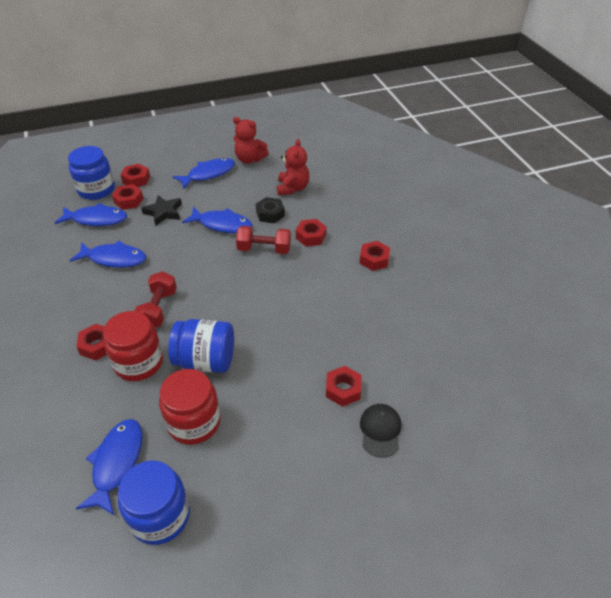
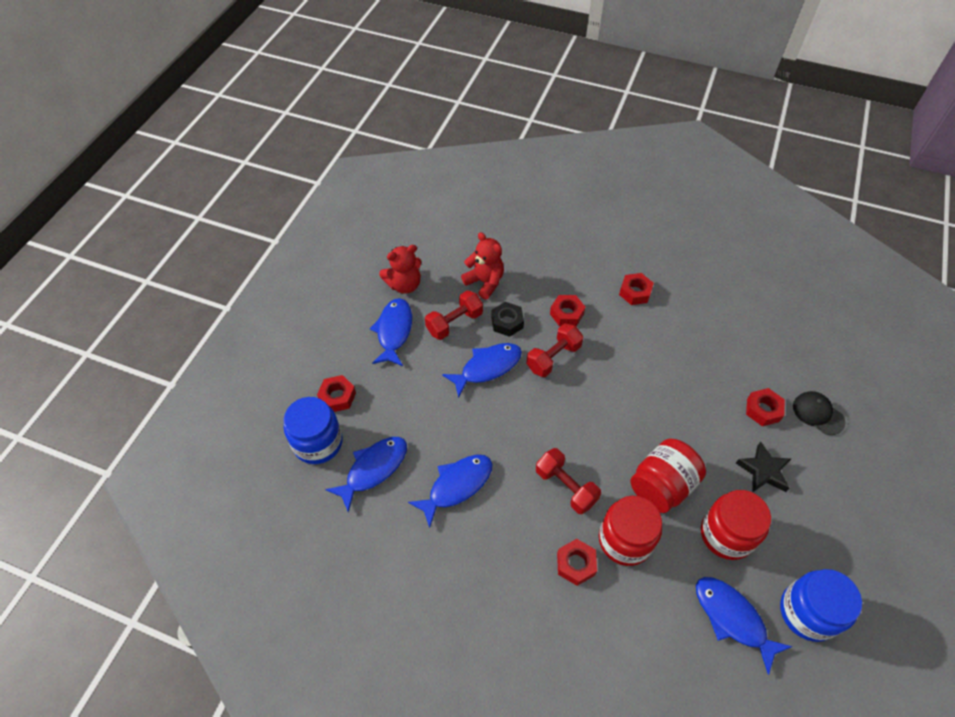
camera: 50 degrees left, 10 degrees up
(129, 201) = (369, 423): red nut -> none
(163, 212) = (421, 404): black star -> black star (763, 471)
(205, 360) = (661, 486): blue jar -> red jar
(243, 193) = (454, 323): none -> red dumbbell

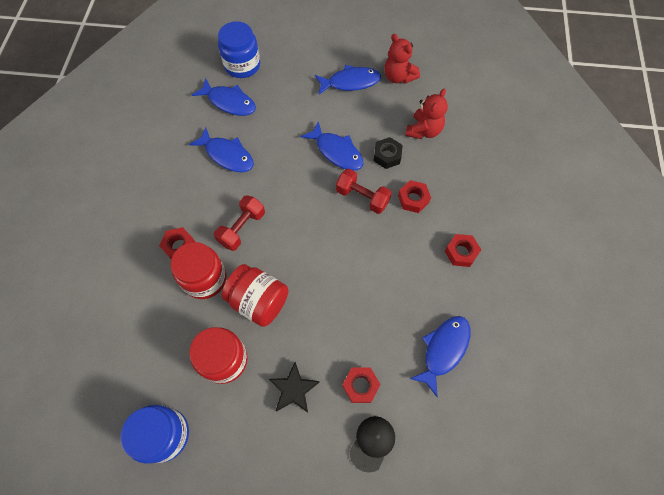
camera: 75 degrees right, 10 degrees up
(337, 397) = (282, 65): red nut -> none
(454, 323) = (373, 119): red dumbbell -> none
(732, 618) = (152, 370): blue fish -> blue fish (443, 350)

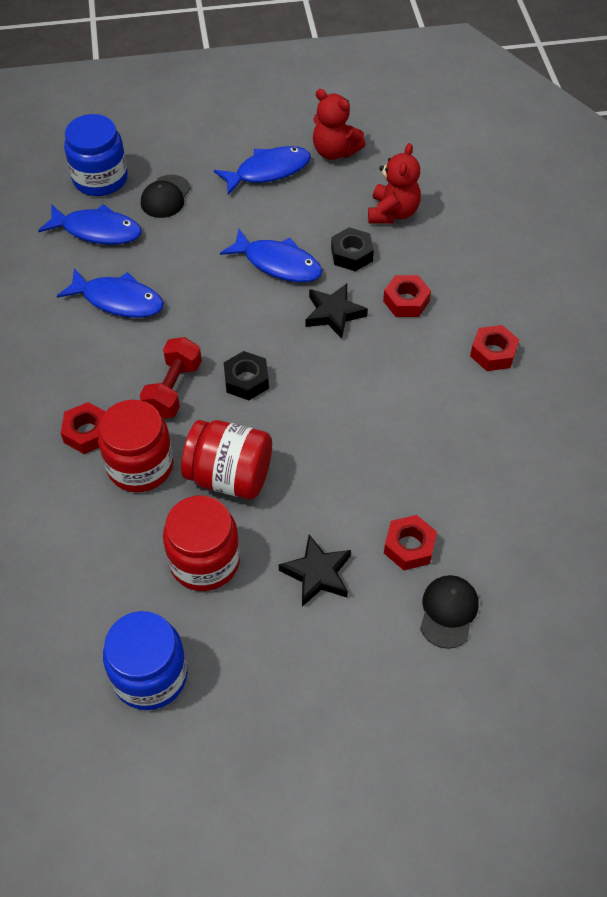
camera: 15 degrees left, 10 degrees down
(279, 87) = (165, 197): none -> black cap
(290, 233) = (246, 380): none -> black nut
(362, 197) = (334, 314): red dumbbell -> black star
(443, 350) = (508, 476): blue fish -> none

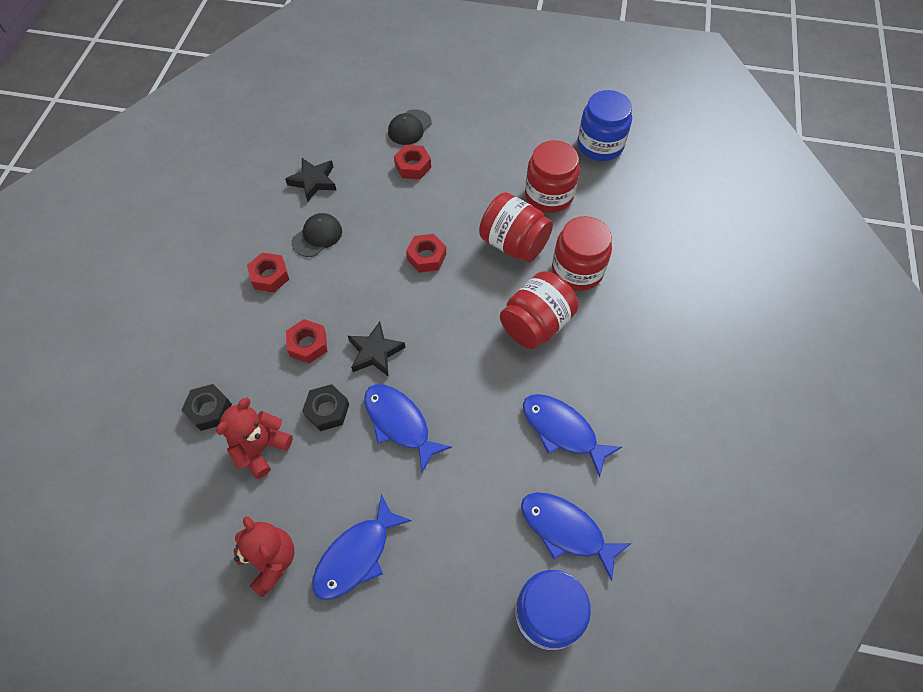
camera: 160 degrees left, 5 degrees up
(87, 432) = (613, 308): red nut -> red nut (426, 257)
(165, 197) = (481, 556): black cap -> black cap (317, 236)
(173, 389) = (536, 324): red dumbbell -> red jar
(246, 380) = (474, 313): black nut -> black nut (209, 410)
(268, 171) = (356, 555): blue fish -> blue fish turned 45 degrees counterclockwise
(317, 574) = (478, 168): black star -> black star (313, 181)

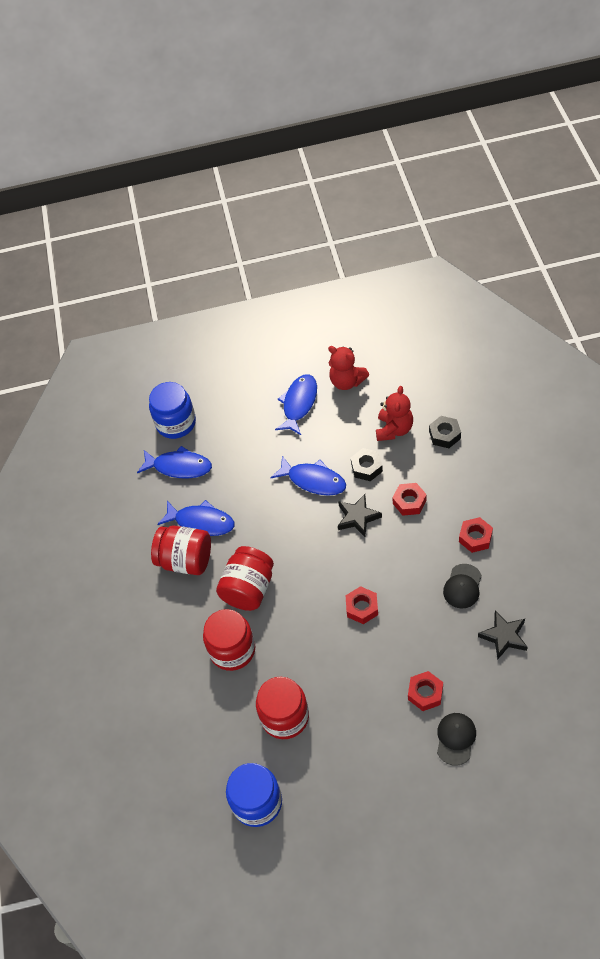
camera: 165 degrees right, 5 degrees down
(513, 243) = (295, 652): red jar -> red jar (185, 560)

